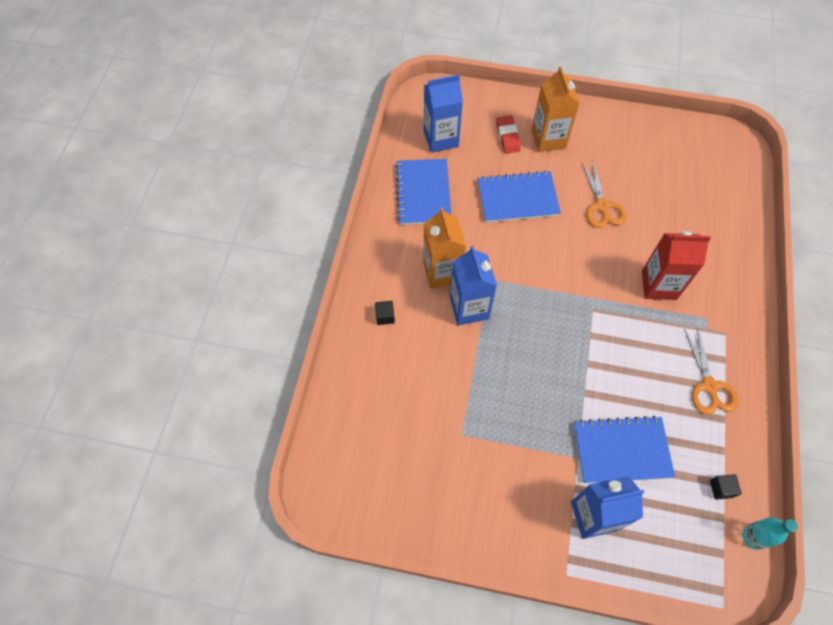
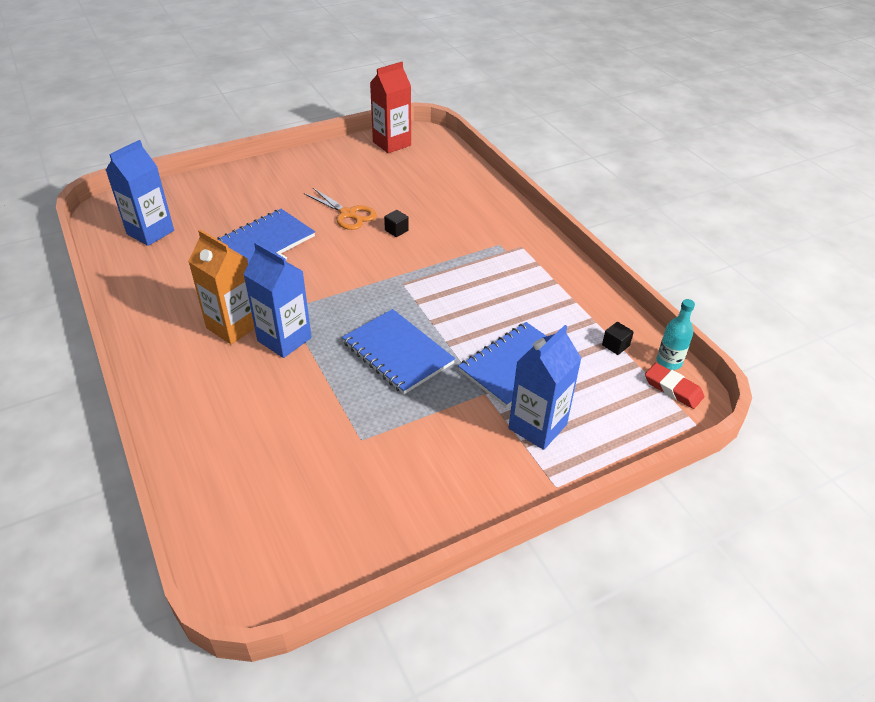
camera: 40 degrees left, 20 degrees down
(385, 316) = (198, 390): black cube -> black cube (396, 230)
(423, 193) = (163, 278): blue notebook -> blue notebook (397, 353)
(507, 136) = (219, 204): red eraser -> red eraser (673, 389)
(548, 139) = (260, 191): orange carton -> none
(659, 285) = (442, 242): red carton -> red carton (392, 143)
(709, 386) = (542, 285): orange scissors -> none

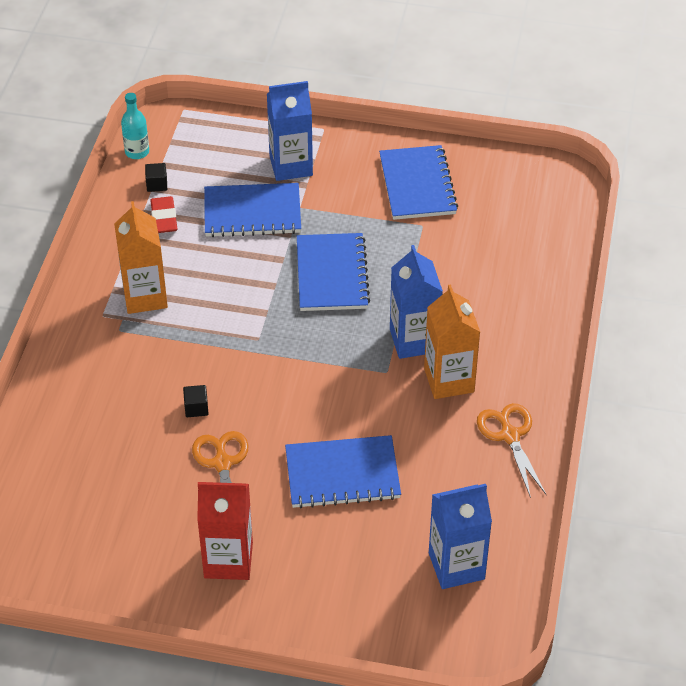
camera: 140 degrees left, 5 degrees up
(157, 314) = (509, 435): none -> orange scissors
(392, 143) = (47, 562): red carton -> red carton (228, 560)
(403, 479) = (417, 185): none -> blue notebook
(511, 269) = (145, 296): none -> orange carton
(673, 389) = (163, 135): red eraser -> red eraser (164, 218)

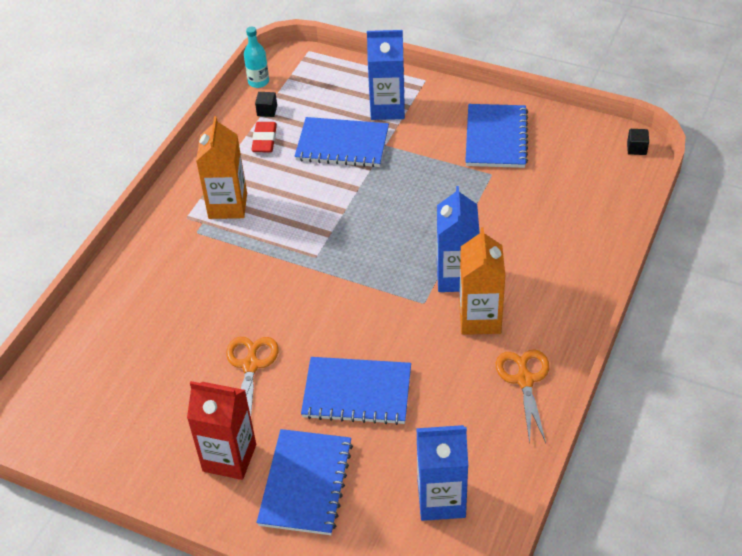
camera: 15 degrees right, 0 degrees up
(196, 408) = (242, 311): black cube -> black cube (636, 148)
(332, 274) = (397, 207): blue notebook -> blue notebook (306, 483)

